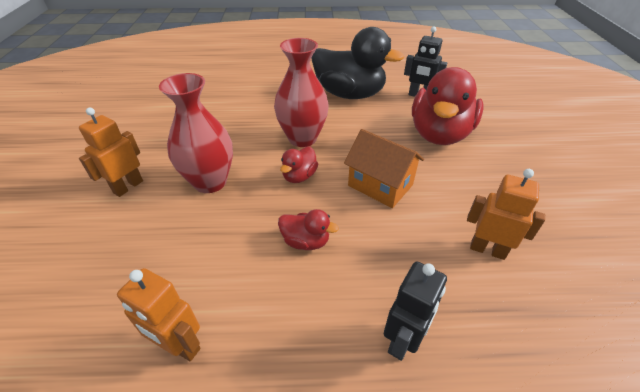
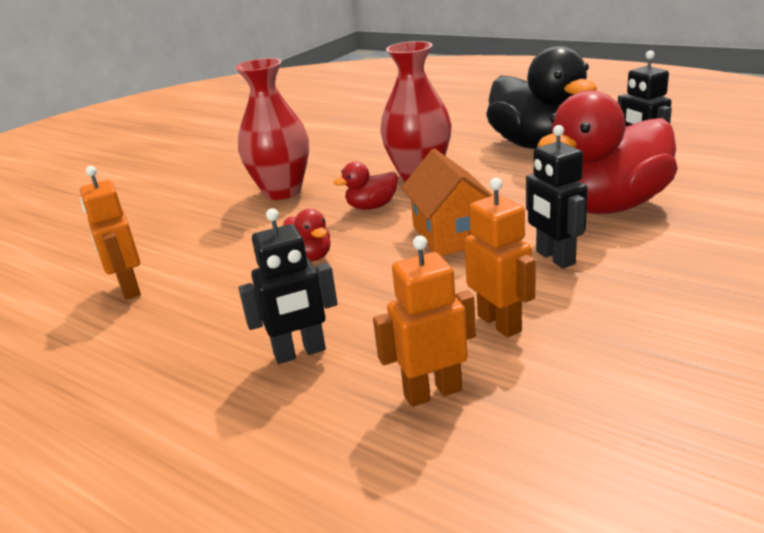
camera: 40 degrees right, 15 degrees down
(128, 187) = (213, 179): orange robot -> orange robot (432, 392)
(457, 184) = (554, 258): none -> black robot

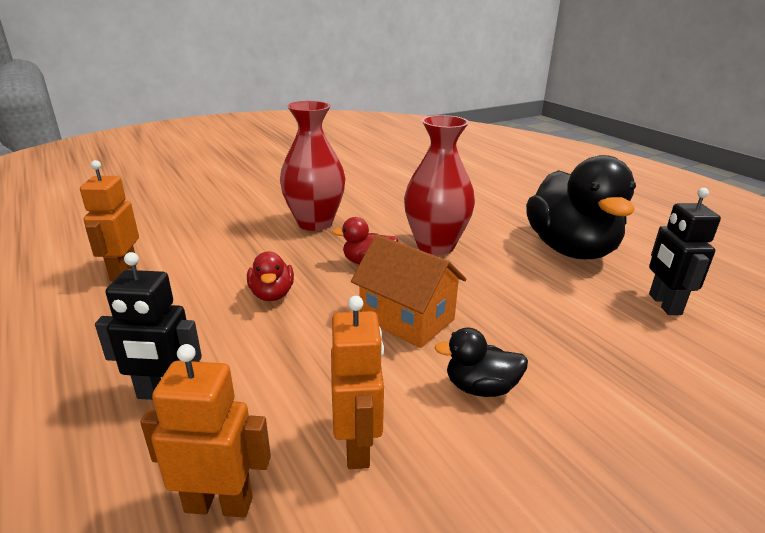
camera: 20 degrees right, 0 degrees up
(451, 235) = (407, 319): orange house -> orange house turned 60 degrees counterclockwise
(554, 258) = (480, 388): black robot -> black duck
(607, 206) = (586, 345): red duck -> none

